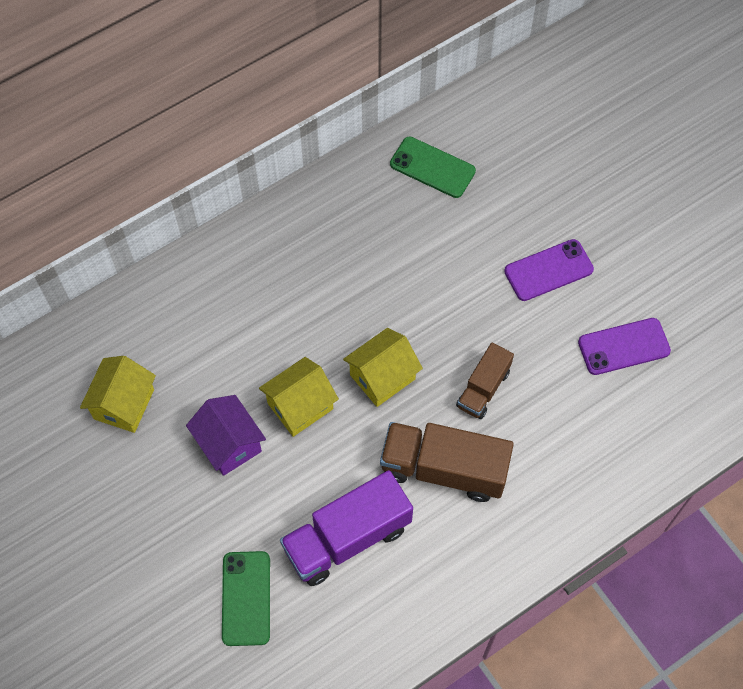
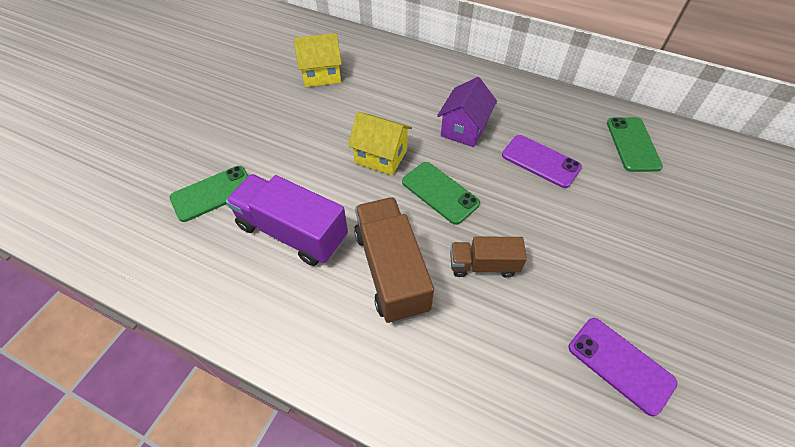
camera: 60 degrees right, 10 degrees down
(229, 444) = (326, 133): purple house -> purple house (464, 129)
(382, 377) = (440, 192): yellow house -> green phone
(548, 270) = (631, 262): purple phone -> purple phone (540, 161)

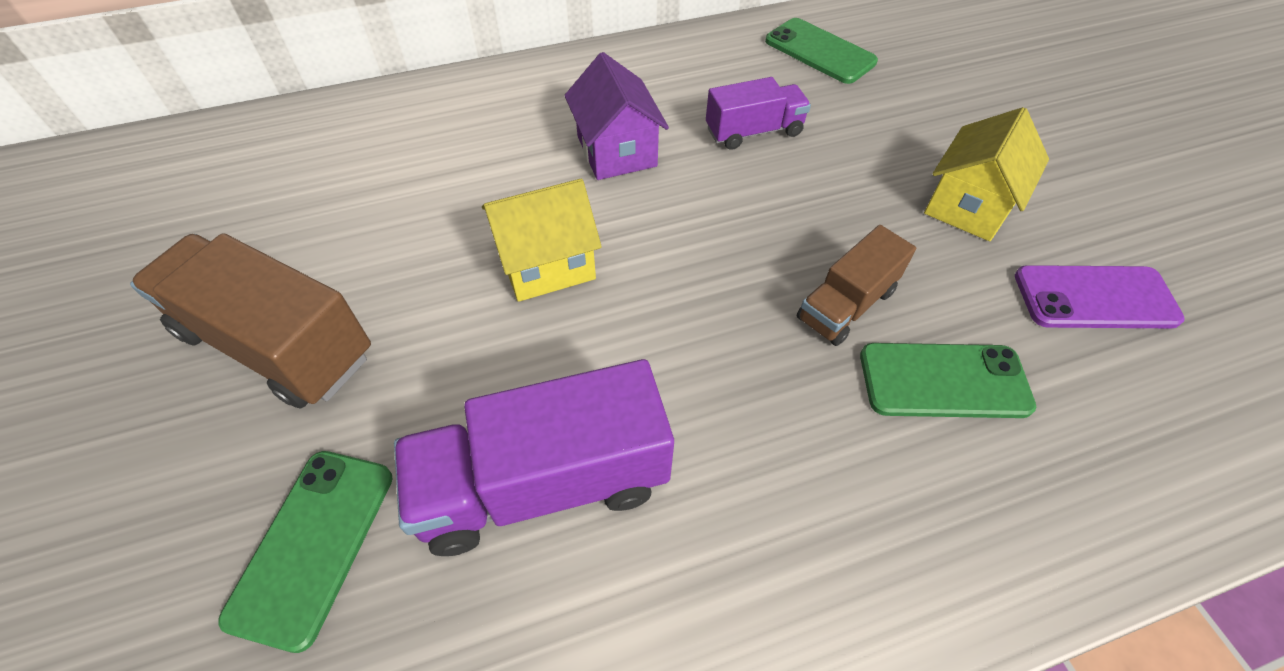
camera: 45 degrees left, 0 degrees up
(321, 75) = (299, 207): yellow house -> yellow house (968, 205)
(391, 270) = (753, 409): brown truck -> brown truck (276, 344)
(440, 192) = (686, 254): green phone -> green phone (944, 381)
(540, 161) = (754, 132): purple phone -> purple truck

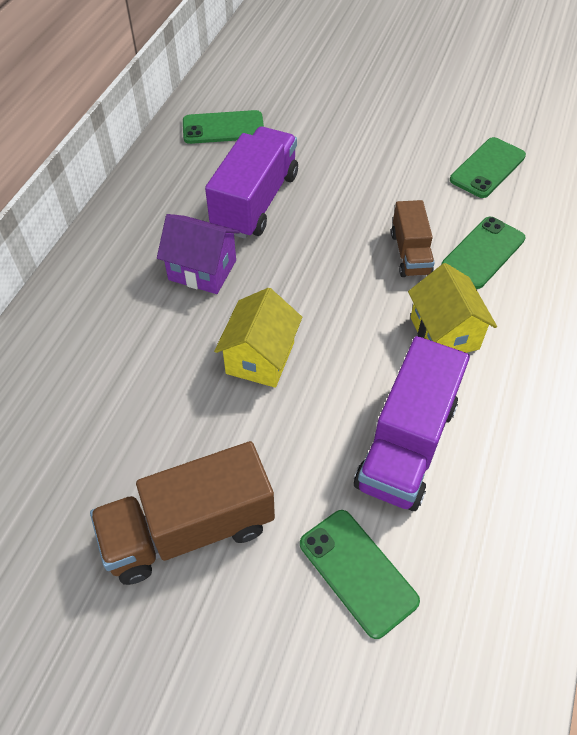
camera: 50 degrees left, 0 degrees up
(754, 132) = (255, 201): purple truck -> purple truck, size x1.71
(968, 205) = (396, 163): yellow house -> yellow house (444, 333)
(1095, 298) = (487, 168): purple phone -> green phone

